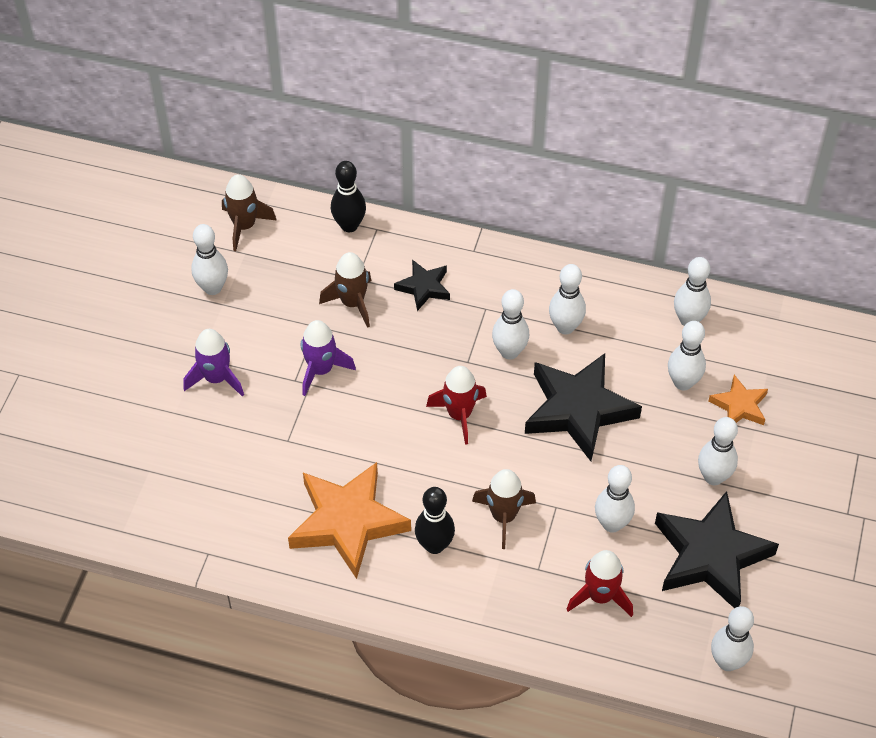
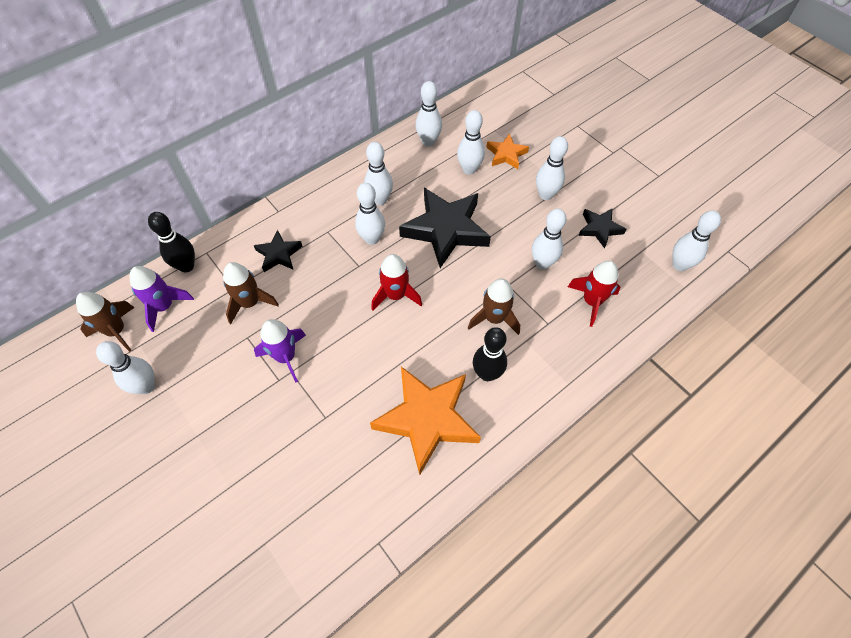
camera: 55 degrees left, 5 degrees up
(216, 378) = (227, 434): purple rocket -> purple rocket (164, 306)
(710, 556) = (599, 229): black star -> black star, size x0.51

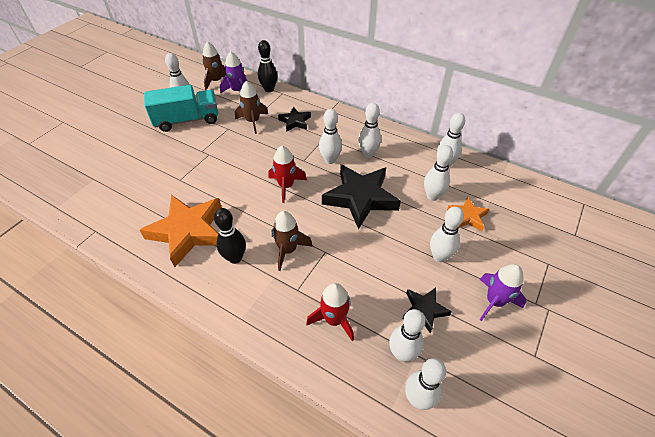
camera: 70 degrees right, 10 degrees down
(195, 389) = (187, 120): none -> turquoise truck
(286, 357) = (218, 149): purple rocket -> purple rocket (494, 301)
(542, 263) = (359, 271): white bowling pin -> white bowling pin (402, 353)

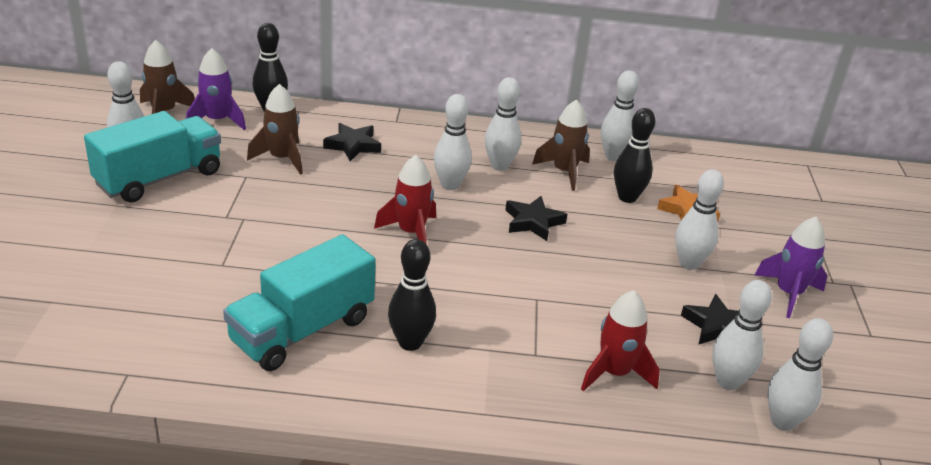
camera: 30 degrees left, 15 degrees down
(188, 231) = (302, 330): orange star -> turquoise truck
(288, 250) = (482, 311): brown rocket -> brown rocket (564, 172)
(360, 198) = (533, 222): black star -> black star, size x0.51
(432, 196) = (627, 197): white bowling pin -> black bowling pin

